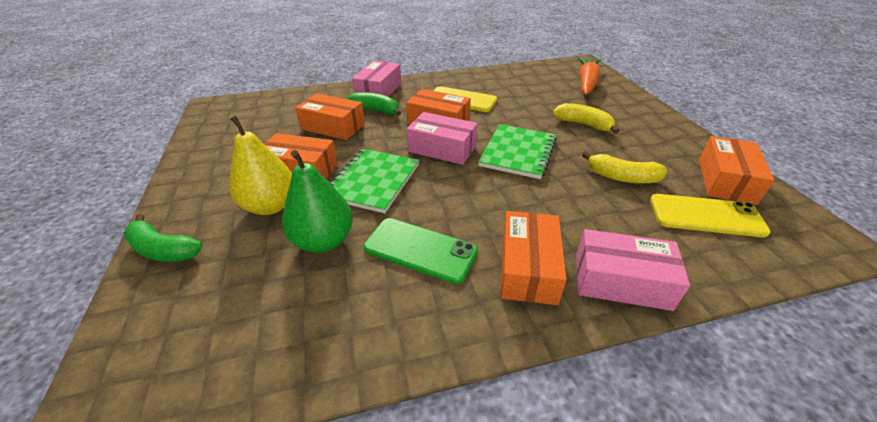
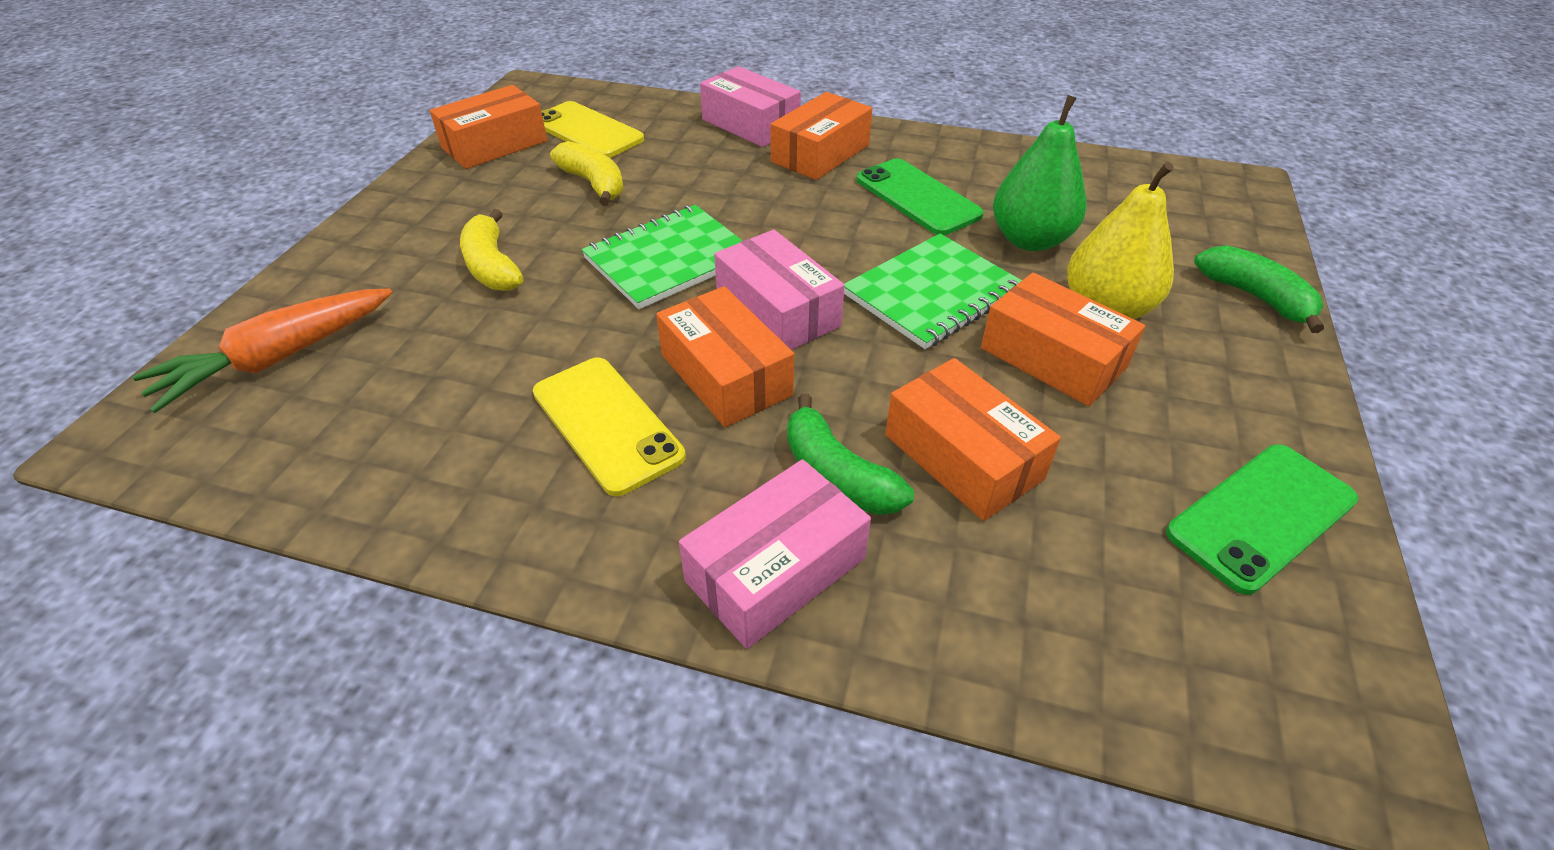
camera: 150 degrees left, 5 degrees up
(217, 142) = (1261, 516): none -> green phone

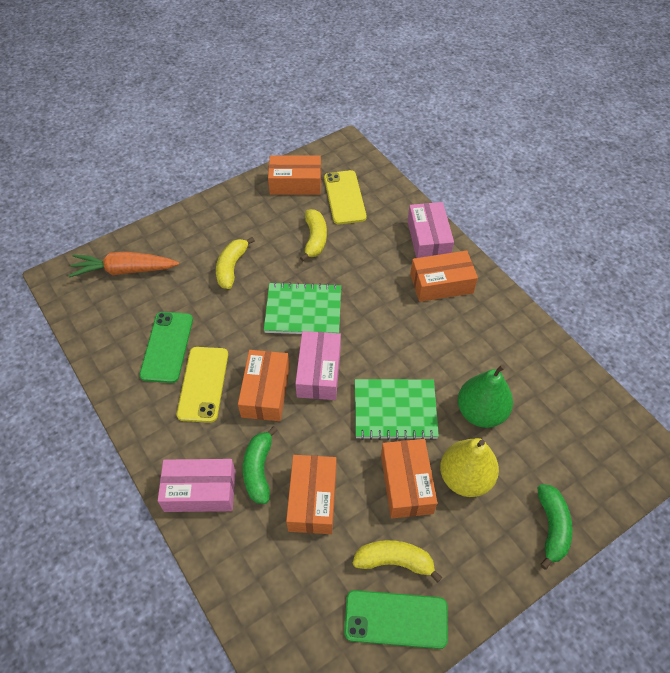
camera: 40 degrees right, 10 degrees up
(917, 197) = (457, 346): green phone -> green phone (167, 347)
(1162, 450) = (394, 561): none -> yellow banana

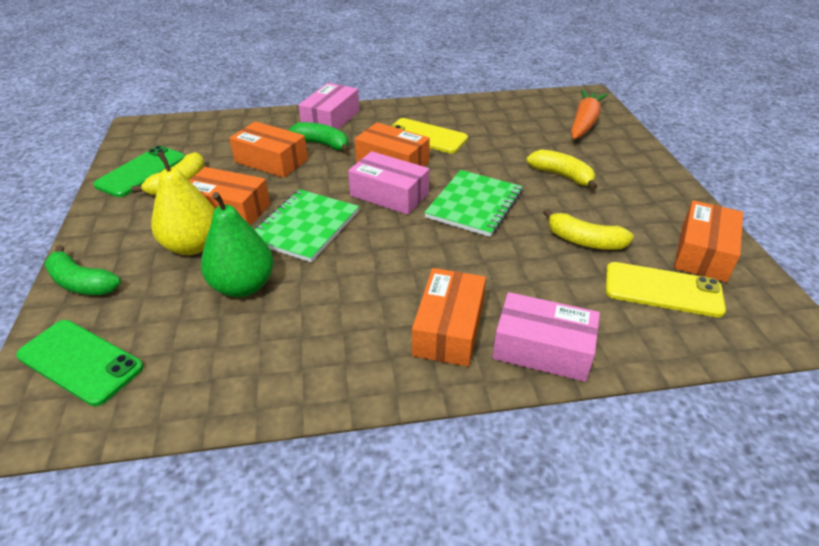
camera: 115 degrees right, 15 degrees down
(167, 347) = (478, 128): green phone -> green phone (80, 361)

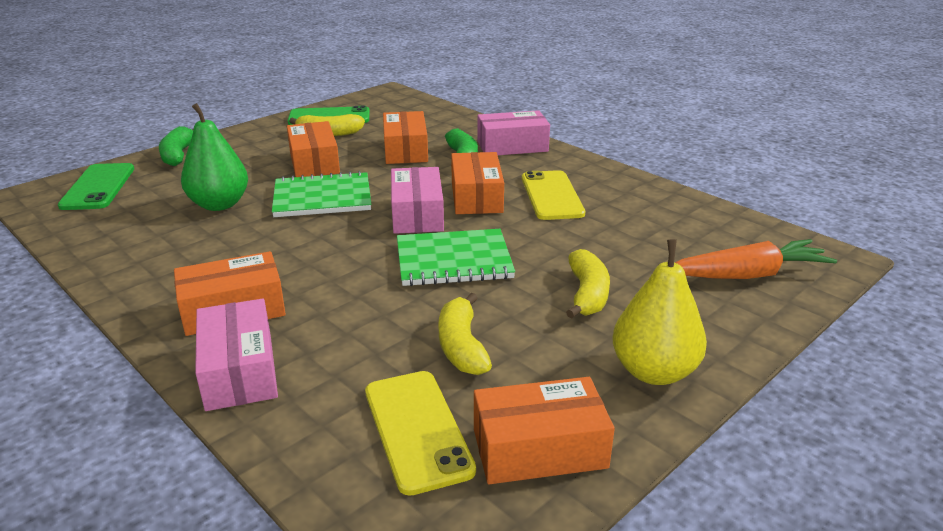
camera: 55 degrees right, 10 degrees down
(193, 246) = (253, 169): yellow pear -> yellow pear (654, 371)

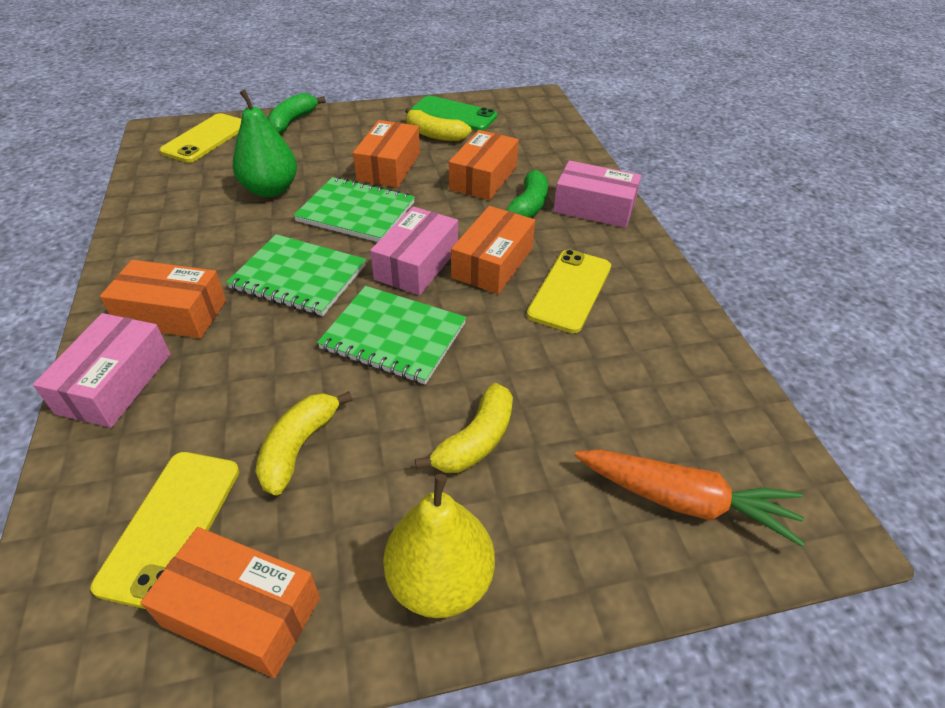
camera: 30 degrees right, 15 degrees up
(98, 187) = (206, 138): green phone -> yellow phone
(325, 251) = (299, 277): none -> green notebook

